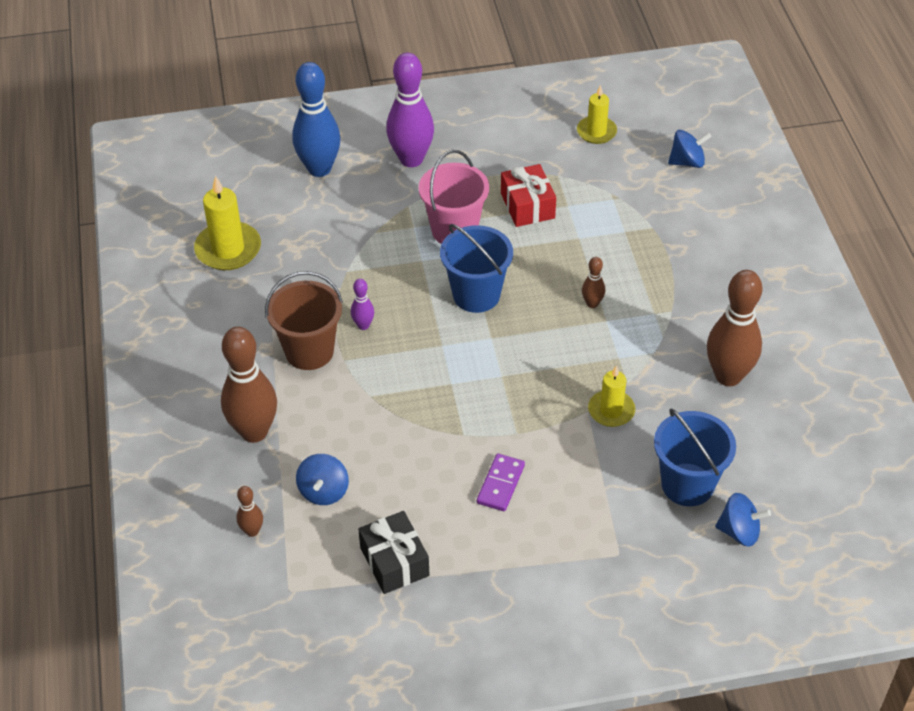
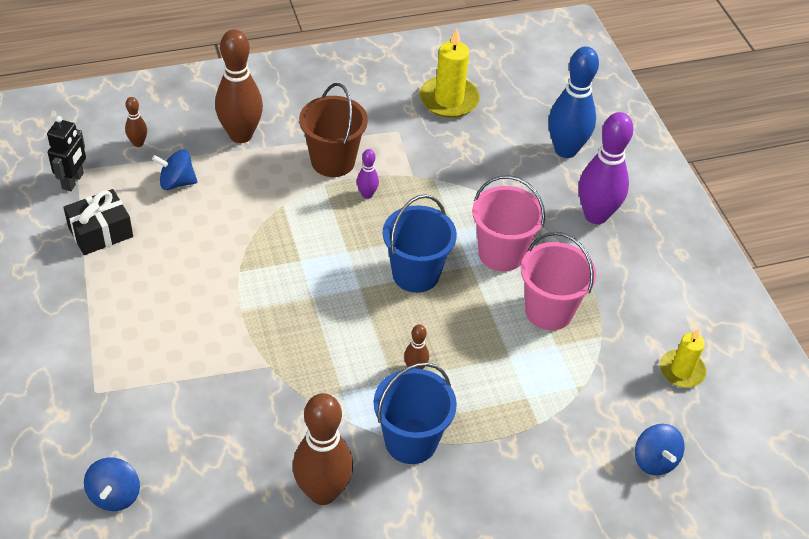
camera: 80 degrees right, 0 degrees up
(308, 594) = (73, 181): none -> black robot
(501, 484) = (181, 301): purple domino -> none
(527, 206) = (549, 311): red gift -> pink bucket
(611, 410) = (271, 385): yellow candle -> none
(687, 484) = (176, 450): blue bucket -> blue bucket (411, 441)

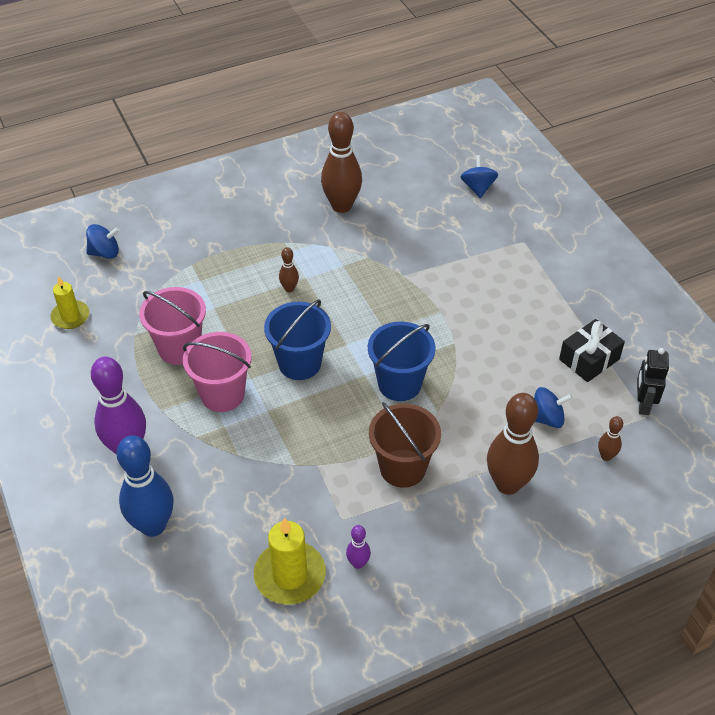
camera: 175 degrees right, 0 degrees up
(367, 194) = (359, 435): purple bowling pin -> purple bowling pin (358, 563)
(411, 441) = (286, 241): blue bucket -> blue bucket (399, 384)
(654, 460) = (105, 253): blue spinning top -> blue spinning top turned 105 degrees clockwise

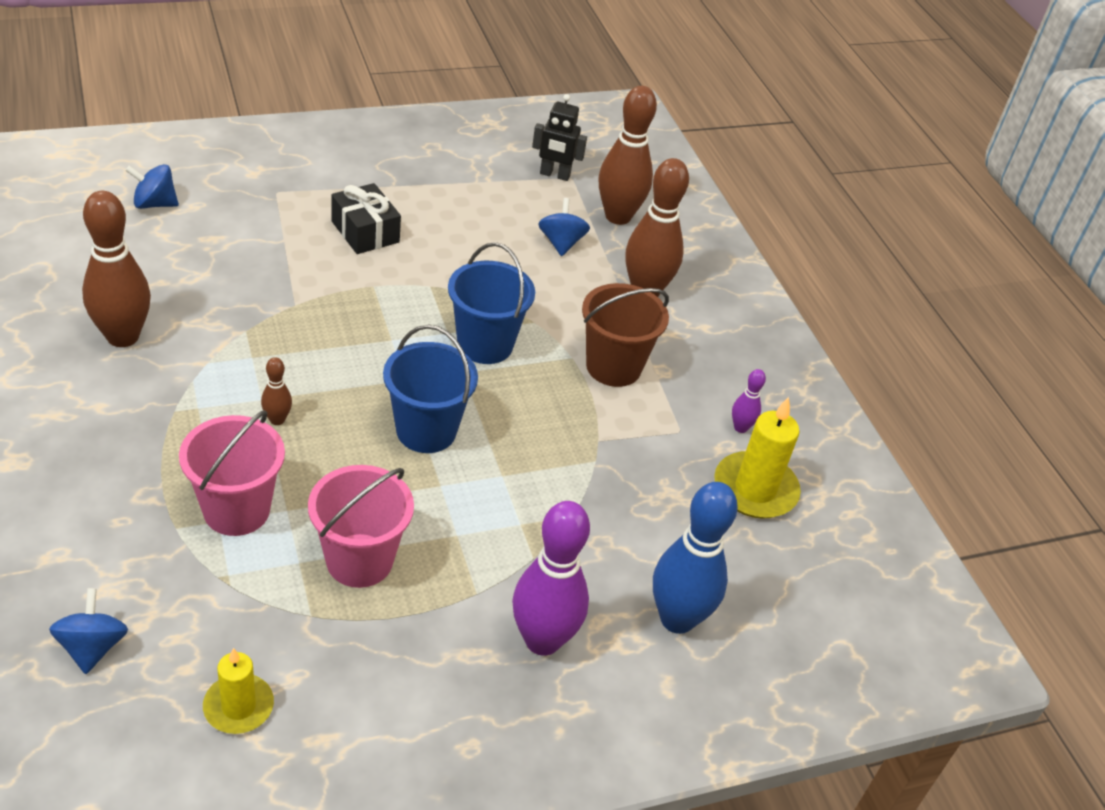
camera: 90 degrees left, 5 degrees down
(222, 394) = (463, 519): pink bucket -> pink bucket (236, 510)
(589, 359) = (484, 193): black gift -> black gift (365, 232)
(606, 456) = (618, 216): brown bowling pin -> brown bowling pin, size x2.19

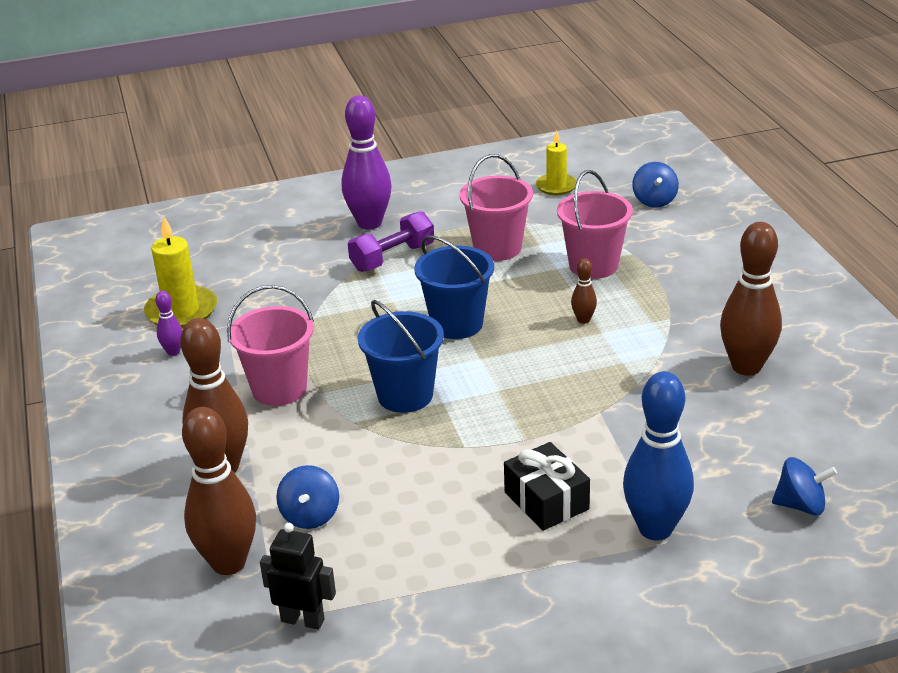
camera: 170 degrees left, 10 degrees down
(505, 557) = (392, 258): none -> purple dumbbell
(613, 367) = (279, 389): brown bucket -> pink bucket
(677, 619) = (274, 238): blue bowling pin -> blue bowling pin (655, 529)

